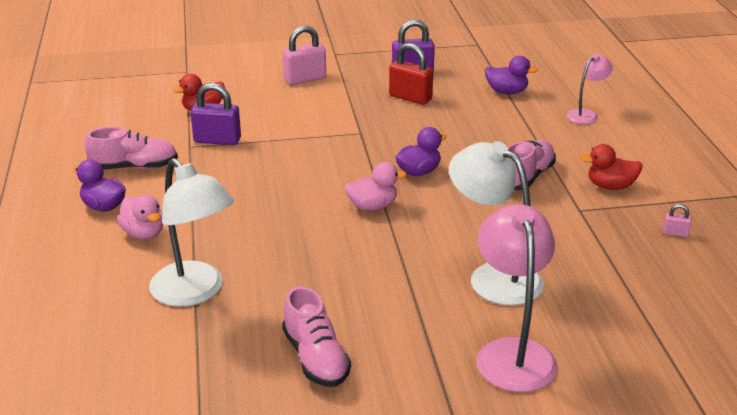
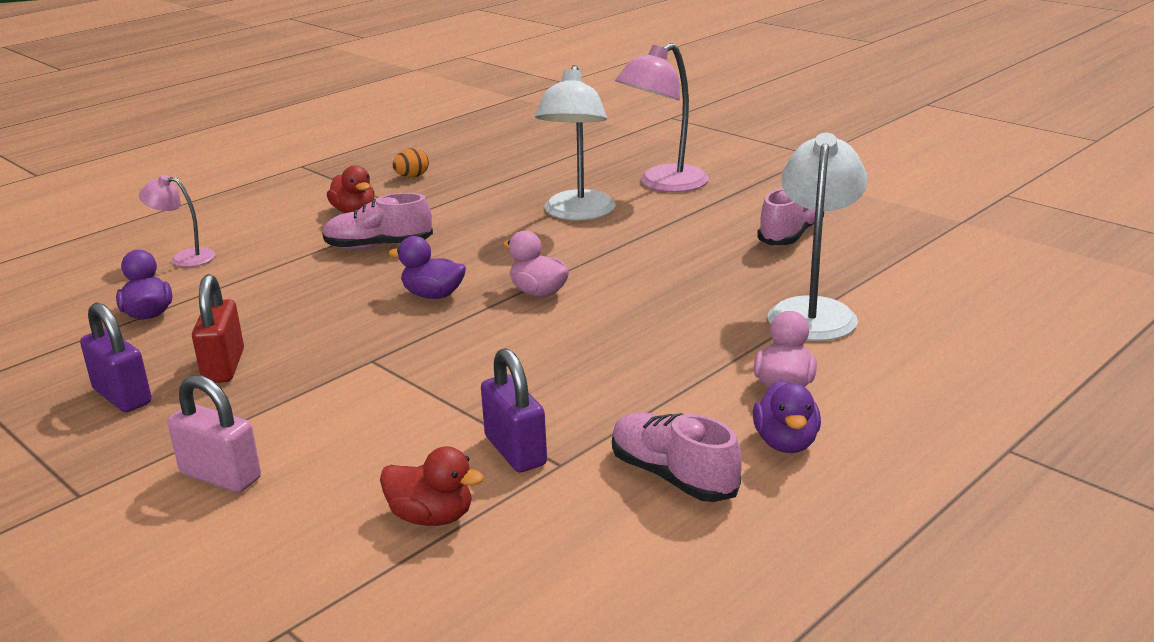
camera: 125 degrees left, 5 degrees down
(675, 233) = (412, 177): pink padlock -> orange egg

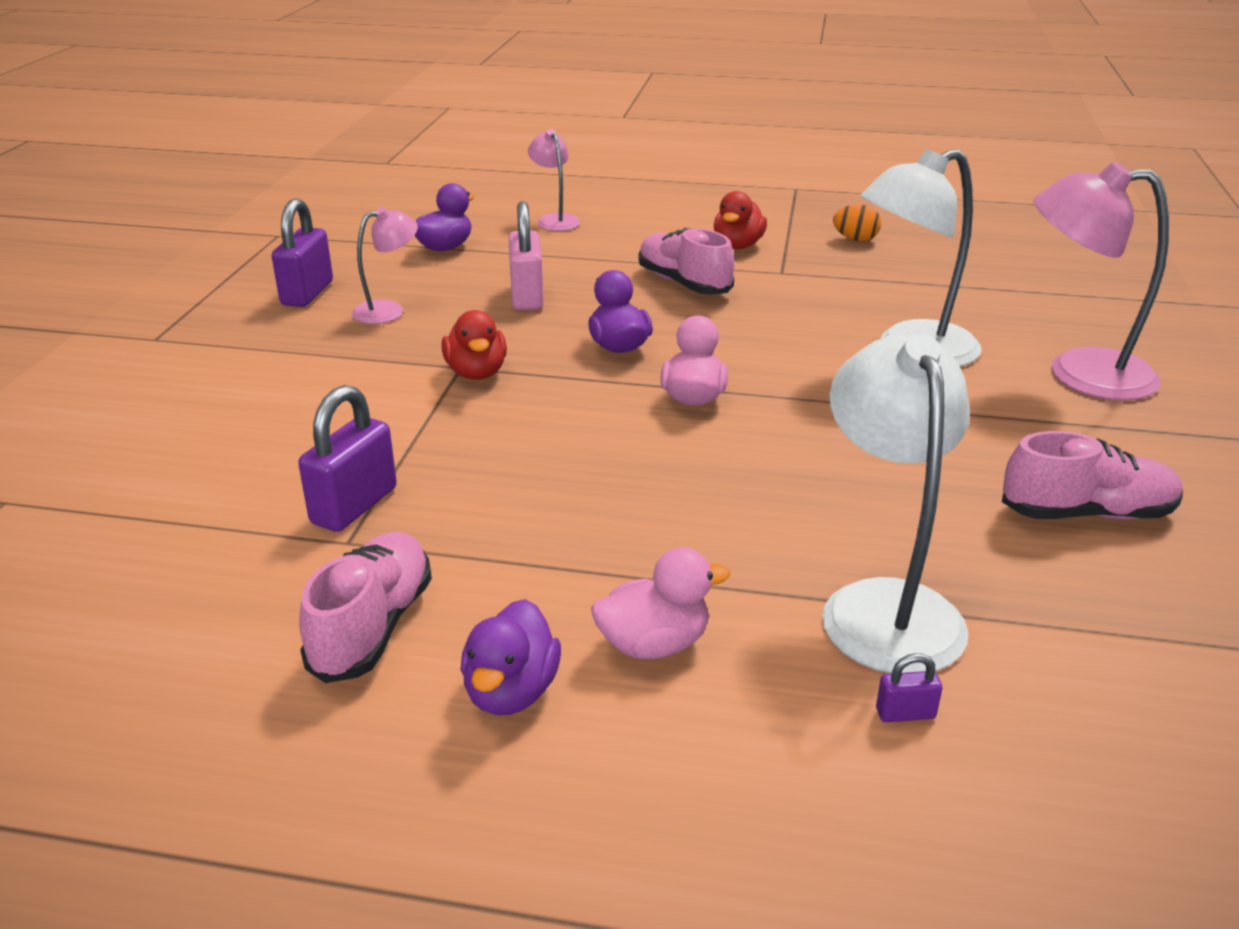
camera: 55 degrees right, 5 degrees up
(220, 476) = (214, 381): pink padlock -> pink padlock (527, 297)
(224, 366) = (388, 310): red padlock -> pink lamp
(432, 517) = (207, 505): red duck -> red duck (476, 373)
(786, 443) = (511, 692): purple duck -> purple duck turned 45 degrees counterclockwise
(813, 311) = (884, 605): white lamp -> white lamp turned 75 degrees counterclockwise
(901, 336) = (905, 713): none -> purple padlock

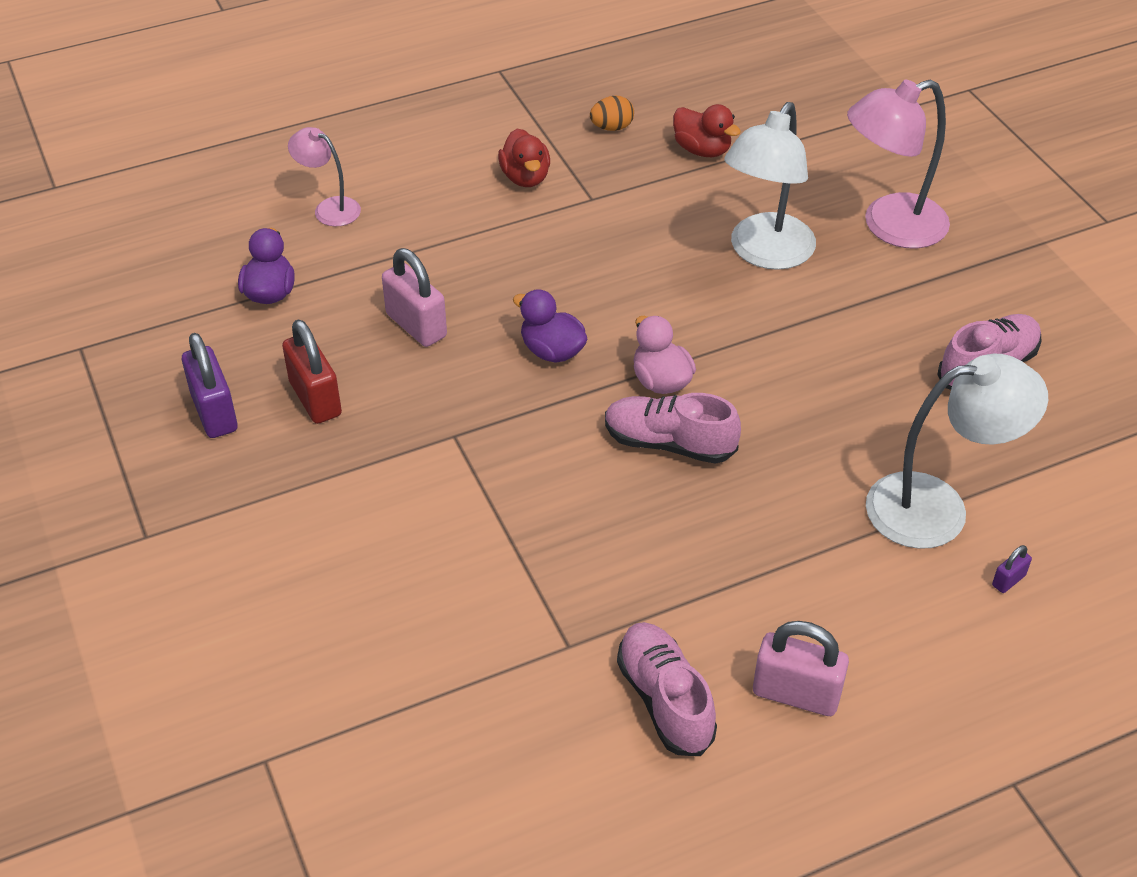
camera: 35 degrees left, 15 degrees up
(354, 506) = (536, 613): purple padlock -> none
(388, 310) = (315, 399): pink lamp -> red padlock
(476, 373) = (474, 435): red duck -> red duck (702, 150)
(511, 692) = (796, 694): purple duck -> pink padlock
(654, 644) = (840, 612): pink duck -> none
(683, 283) = (528, 248): pink shoe -> pink shoe (669, 443)
(884, 605) = (937, 507): white lamp -> white lamp turned 120 degrees clockwise

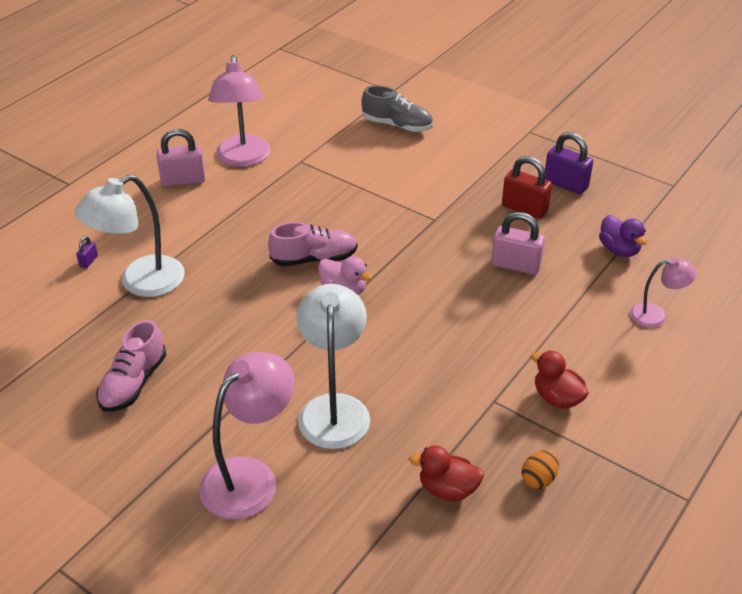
camera: 150 degrees right, 5 degrees down
(338, 656) = (397, 125): none -> grey shoe
(552, 351) = (422, 282): purple duck -> none
(665, 699) = (243, 159): pink shoe -> pink lamp

